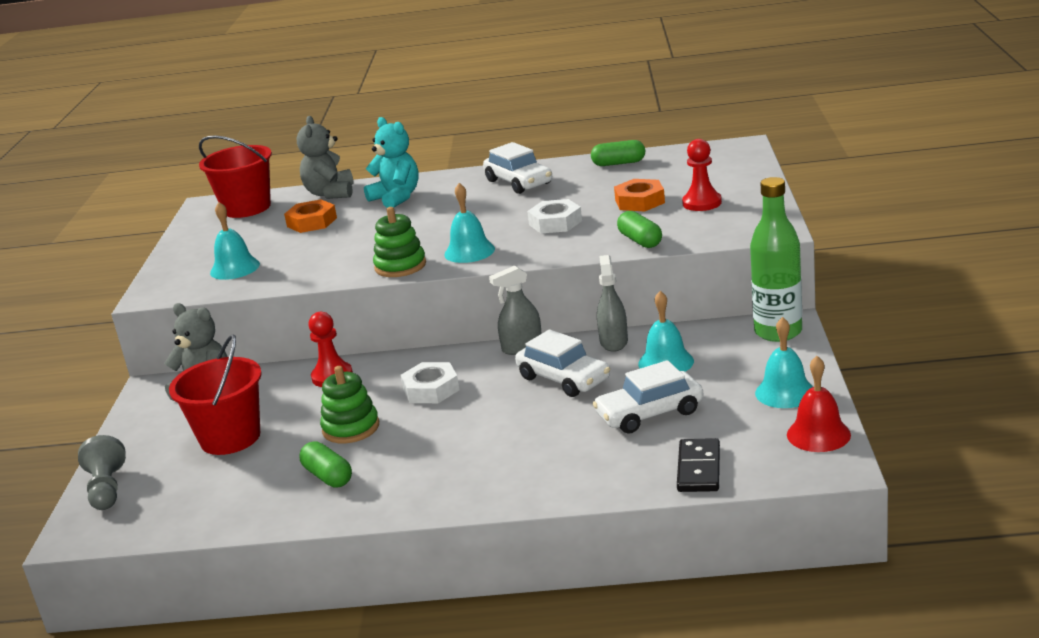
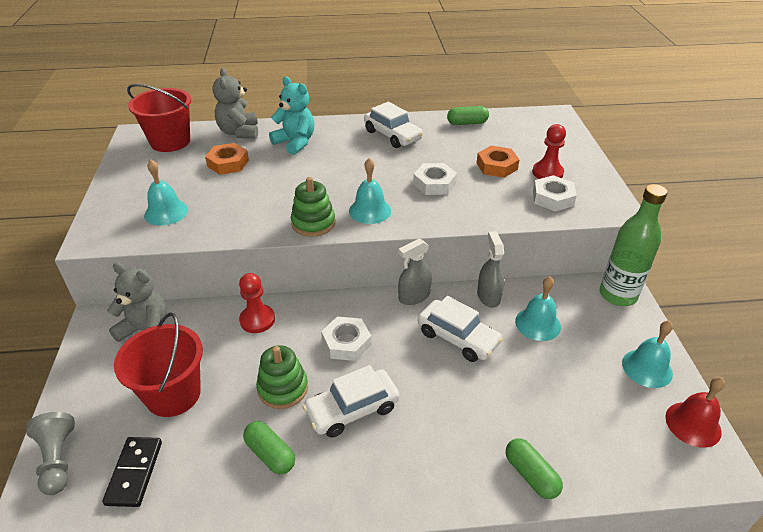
camera: 10 degrees left, 15 degrees up
(640, 241) = (511, 211): green capsule -> green capsule (531, 475)
(649, 413) = (542, 387): white car -> white car (352, 409)
(697, 225) = (553, 198): none -> white nut
(699, 469) = (605, 464): black domino -> black domino (134, 473)

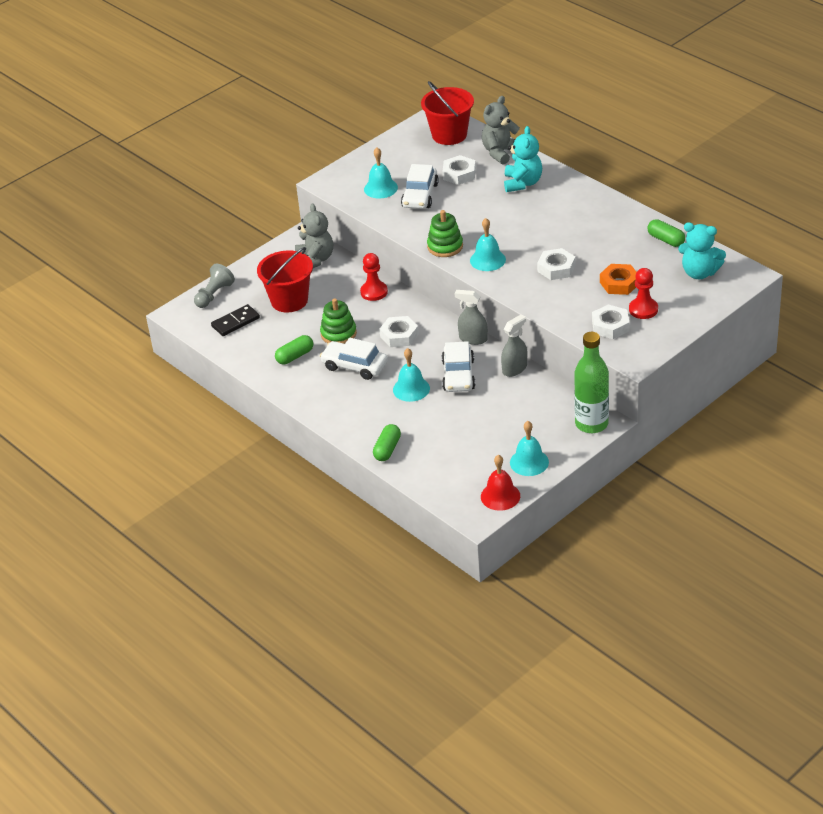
camera: 55 degrees right, 0 degrees up
(228, 163) = (459, 174): orange nut -> white nut
(270, 454) = (295, 356): green capsule -> green capsule turned 45 degrees clockwise
(392, 135) = (595, 217): white car -> white car (420, 195)
(528, 129) = (699, 273): none -> turquoise teddy bear
(538, 324) = (514, 401): turquoise bell -> turquoise bell (411, 389)

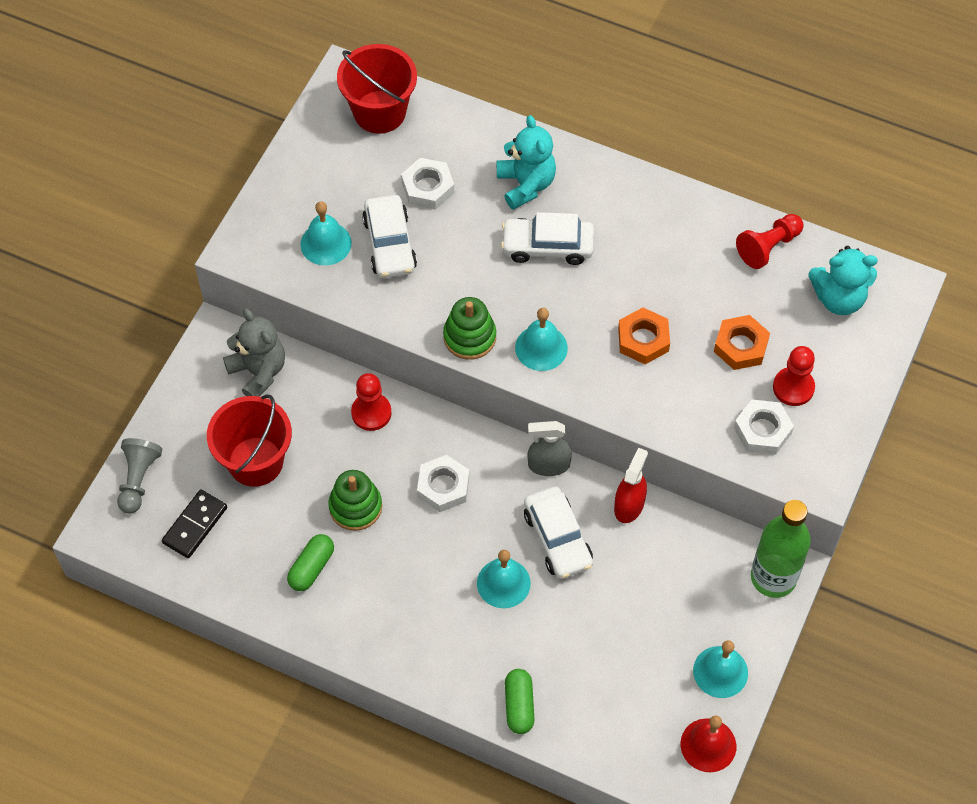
camera: 25 degrees left, 20 degrees up
(354, 366) = (405, 562): white car -> white car (547, 246)
(501, 152) = (469, 130): grey teddy bear -> none
(514, 369) = (629, 505): grey spray bottle -> red spray bottle
(556, 268) = (643, 339): white nut -> orange nut
(666, 240) = (768, 247): green capsule -> red pawn

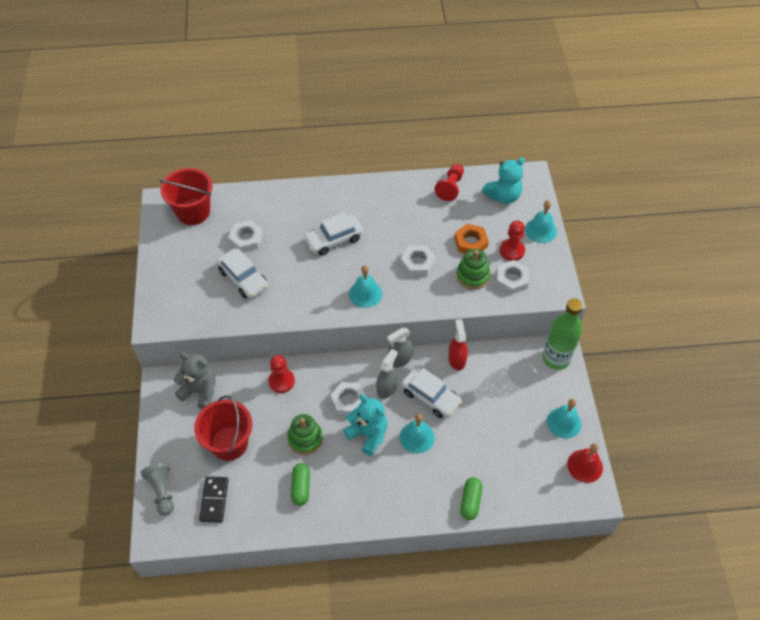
camera: 30 degrees left, 5 degrees down
(326, 243) = (205, 295): turquoise bell -> turquoise bell (540, 230)
(469, 337) = (321, 307): green stacking toy -> green stacking toy (472, 276)
(506, 495) = (387, 388): none -> grey spray bottle
(519, 705) = (470, 501): green capsule -> green capsule turned 45 degrees clockwise
(526, 184) = (301, 213): turquoise teddy bear -> turquoise teddy bear (368, 434)
(643, 339) = (417, 263): orange nut -> white nut

